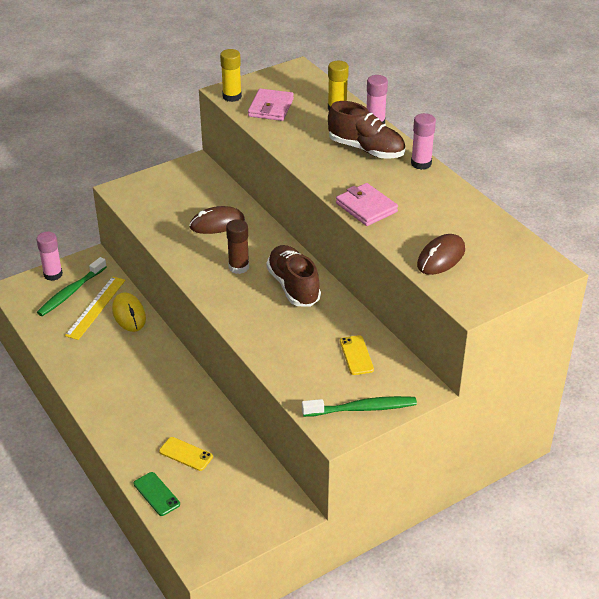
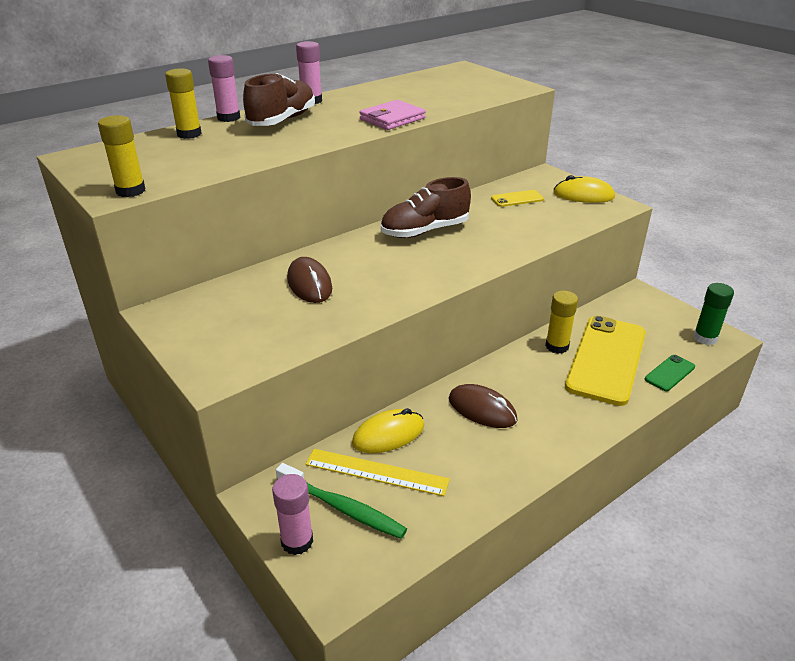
camera: 95 degrees left, 5 degrees down
(186, 454) = (606, 359): yellow phone -> yellow phone, size x2.32
(203, 541) = (705, 338): none -> green glue stick
(212, 424) = (557, 346): none -> yellow glue stick
(238, 267) = (397, 263): brown glue stick -> none
(271, 108) = (173, 167): pink wallet -> none
(362, 409) = (583, 195): green toothbrush -> yellow mouse
(441, 257) = (463, 95): brown mouse -> brown mouse (482, 409)

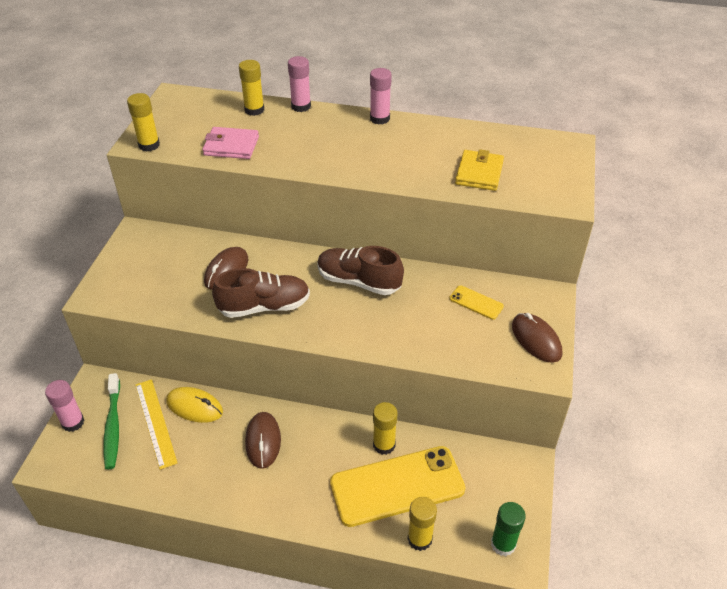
camera: 50 degrees right, 10 degrees up
(282, 120) = (325, 130): brown shoe -> brown shoe (264, 306)
(392, 119) = (393, 174): pink wallet -> pink wallet (231, 146)
(445, 97) = (479, 173): none -> yellow wallet
(583, 195) = (536, 339): yellow mouse -> brown mouse
(669, 373) = (419, 539): green phone -> yellow glue stick

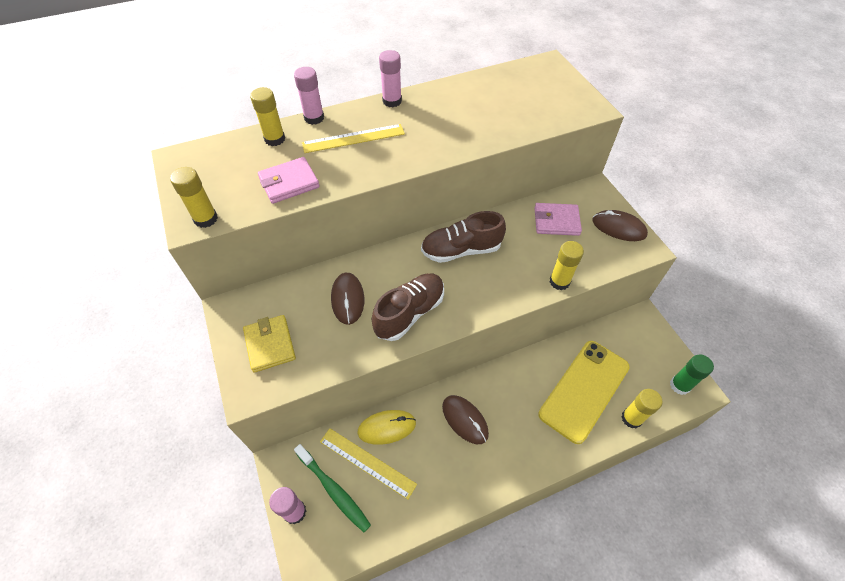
camera: 35 degrees left, 10 degrees up
(315, 134) = (353, 138): none -> yellow ruler
(384, 445) = (549, 365): yellow glue stick -> yellow glue stick (559, 281)
(476, 302) = (556, 221): yellow phone -> pink wallet
(479, 173) = (513, 114): yellow wallet -> yellow wallet (270, 345)

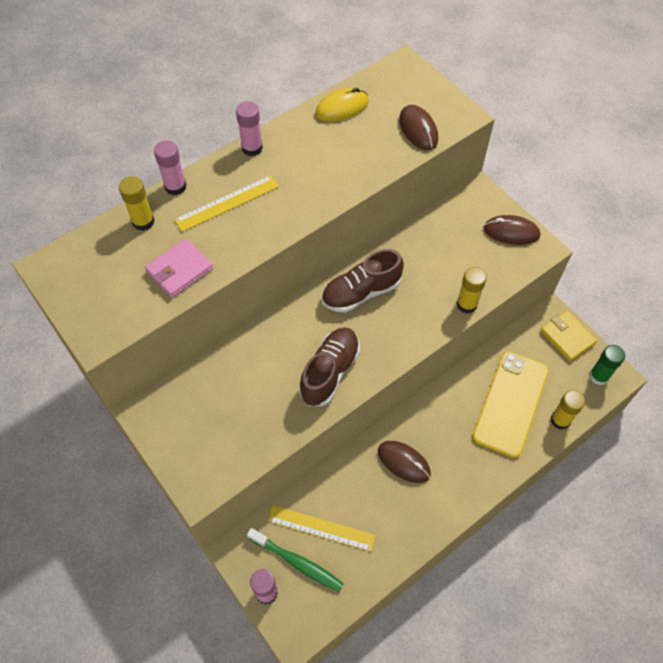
camera: 15 degrees left, 5 degrees up
(206, 219) = (110, 330): yellow glue stick -> none
(270, 345) = (201, 439): yellow wallet -> yellow wallet (567, 337)
(347, 299) = (263, 373): brown mouse -> brown mouse (418, 130)
(387, 428) = (329, 490): yellow mouse -> yellow mouse (342, 108)
(556, 221) = (448, 238): pink wallet -> none

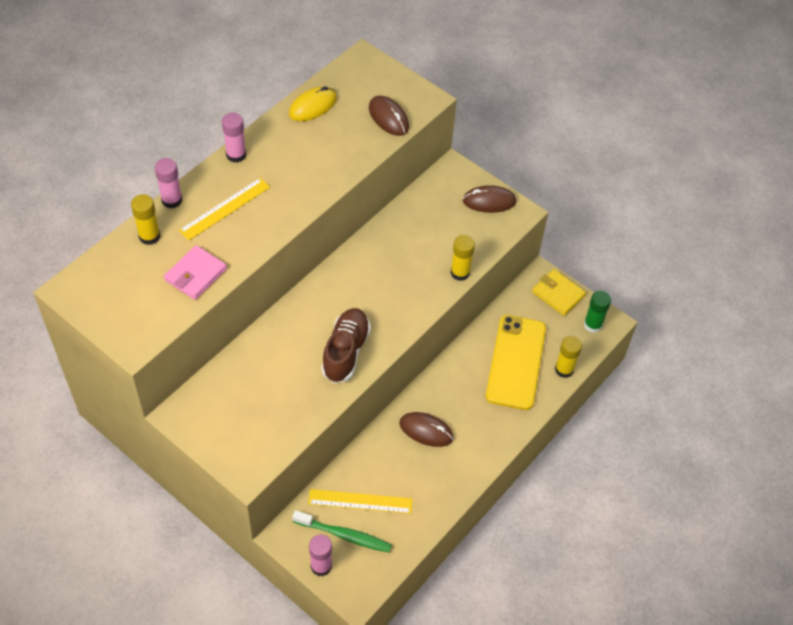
camera: 15 degrees left, 5 degrees down
(361, 292) = (360, 276): brown shoe -> none

